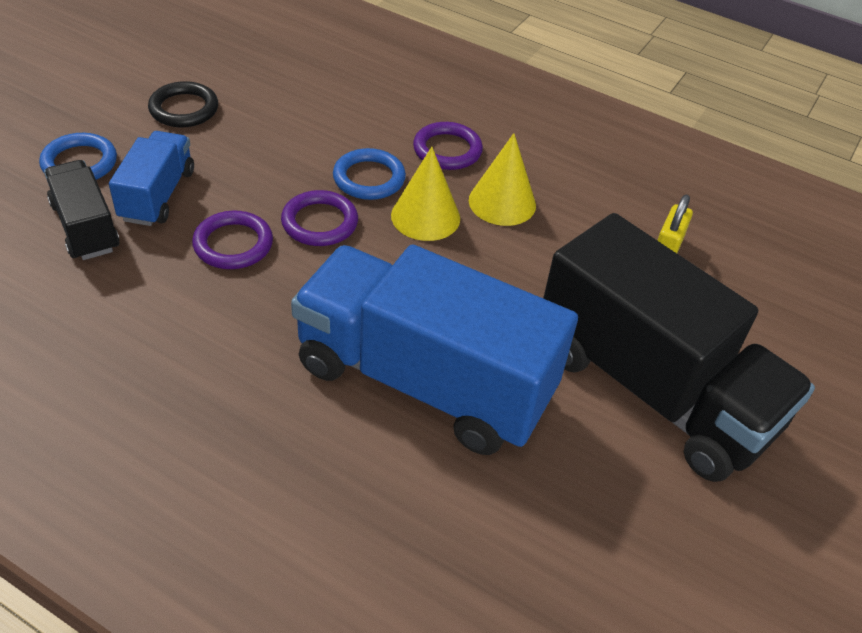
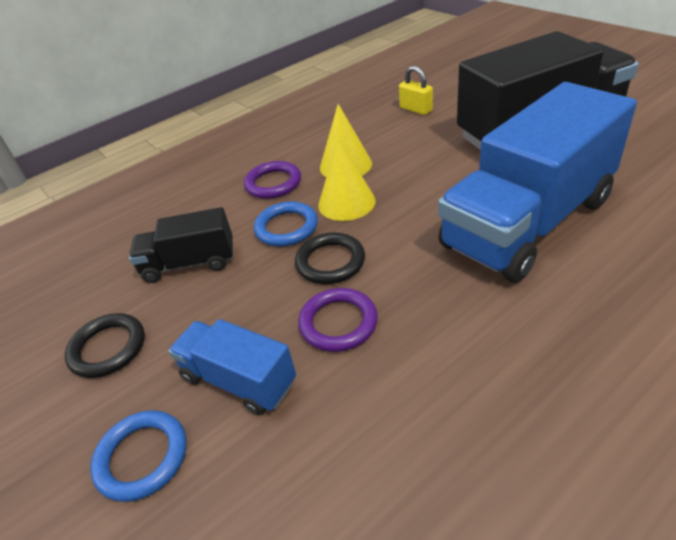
camera: 60 degrees left, 5 degrees down
(85, 227) = (263, 454): black truck -> black truck (189, 263)
(319, 222) = (330, 262): purple ring -> black ring

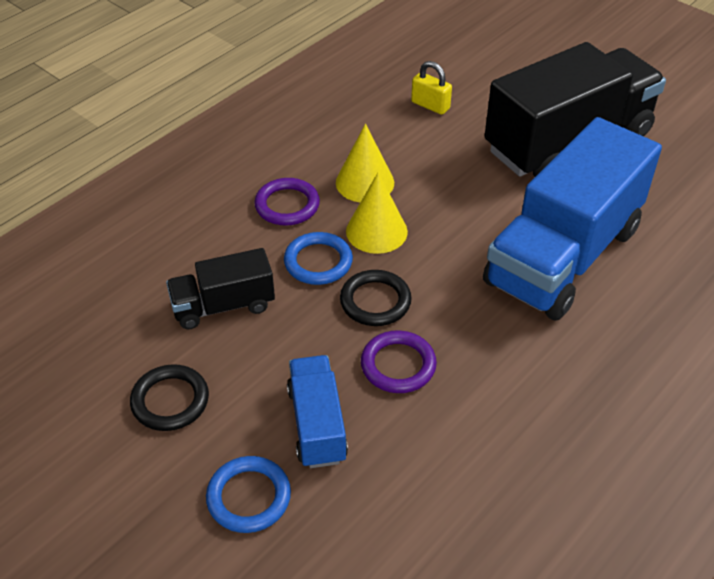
camera: 15 degrees left, 5 degrees up
(239, 380) = (317, 424): blue truck -> blue truck turned 60 degrees clockwise

